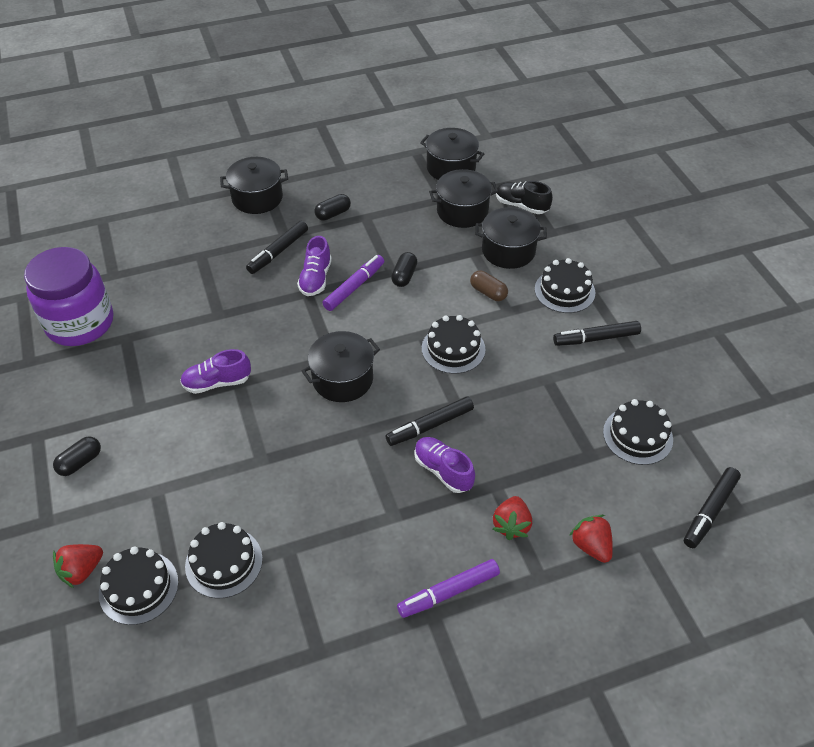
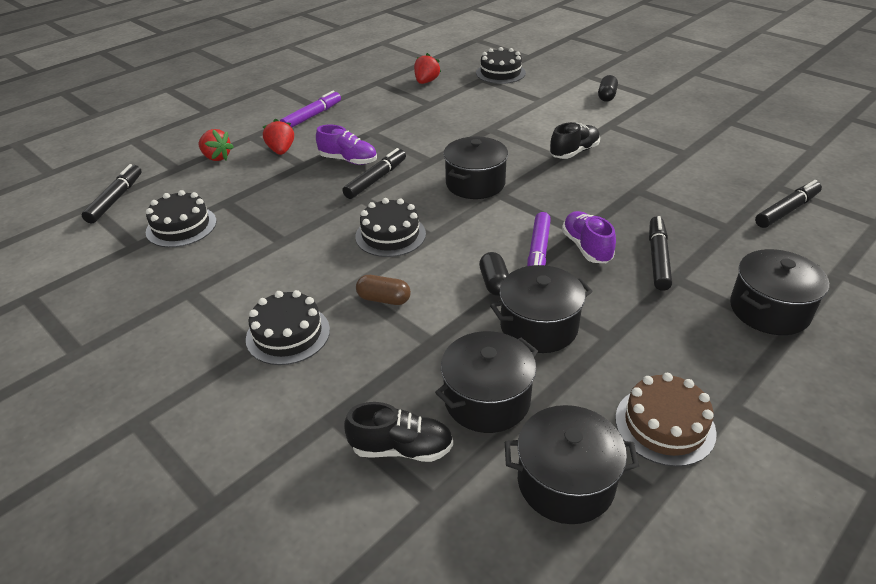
camera: 155 degrees right, 10 degrees down
(80, 323) = (736, 149): purple jar -> none
(82, 570) = (539, 69): red strawberry -> red strawberry (426, 82)
(217, 382) = (574, 152): purple shoe -> black shoe
(224, 562) = (463, 90): black cake -> none
(333, 214) = (653, 325): black capsule -> none
(382, 171) = (665, 425): none -> brown cake
(508, 251) = (385, 361): black pot -> black pot (539, 326)
(596, 338) = (236, 293): black marker -> black marker (786, 210)

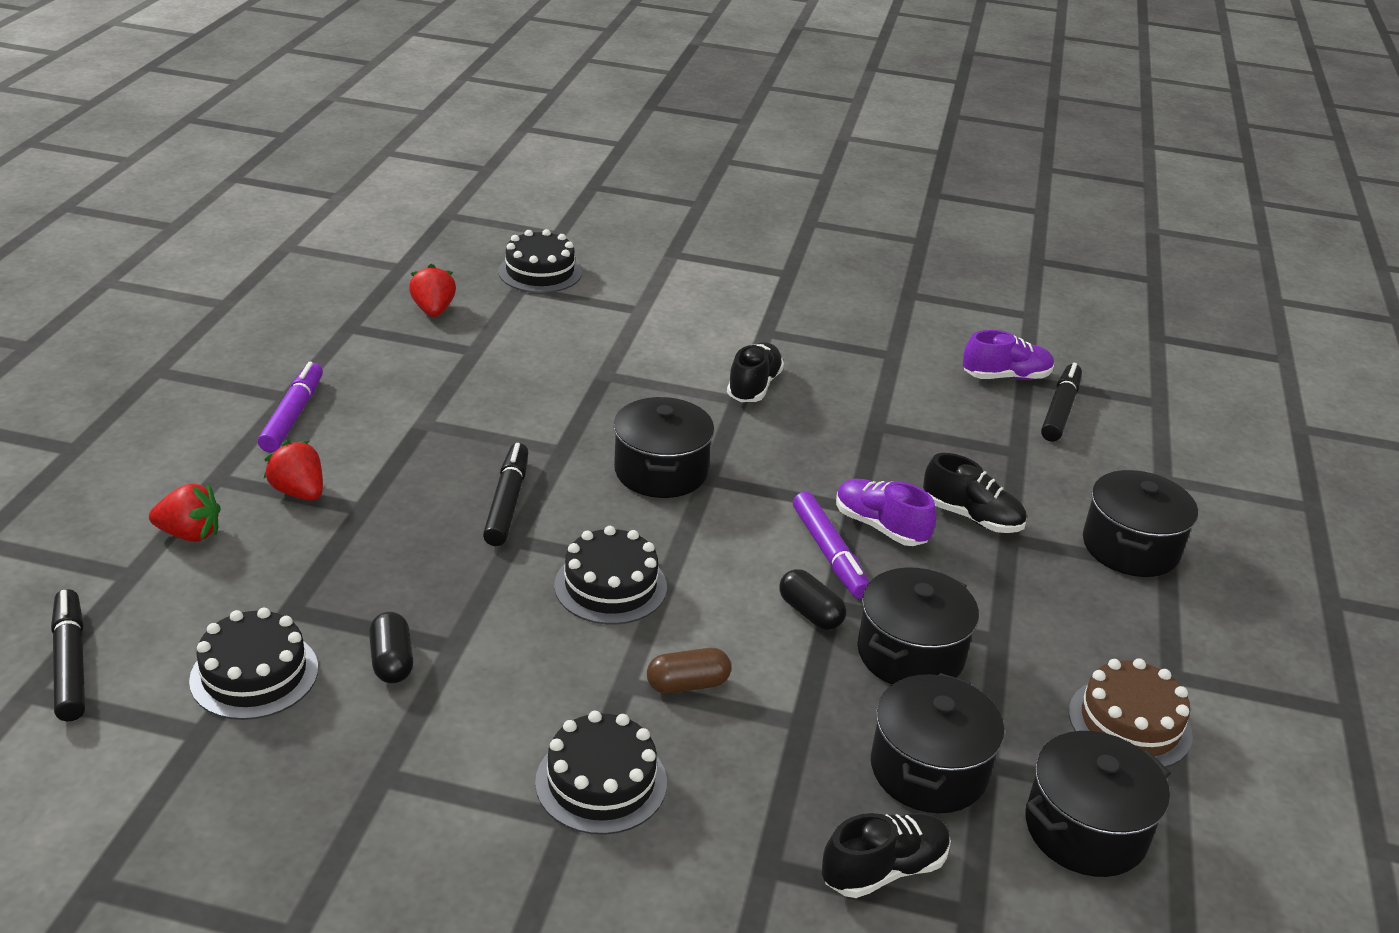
camera: 35 degrees left, 5 degrees down
(348, 160) = (432, 481): purple shoe -> purple shoe (1006, 377)
(606, 96) = (726, 284): black capsule -> black capsule (392, 661)
(658, 258) = (972, 517): black marker -> black shoe

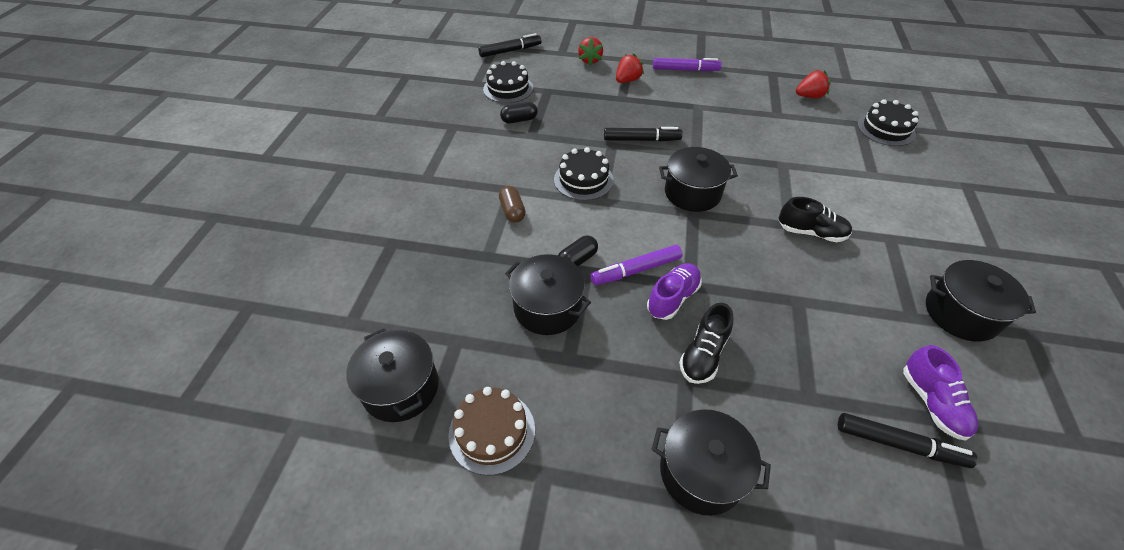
camera: 90 degrees right, 15 degrees up
(601, 782) = (447, 186): black cake -> none
(884, 869) = (384, 287): black shoe -> none
(928, 769) = (452, 310): black pot -> black pot (960, 313)

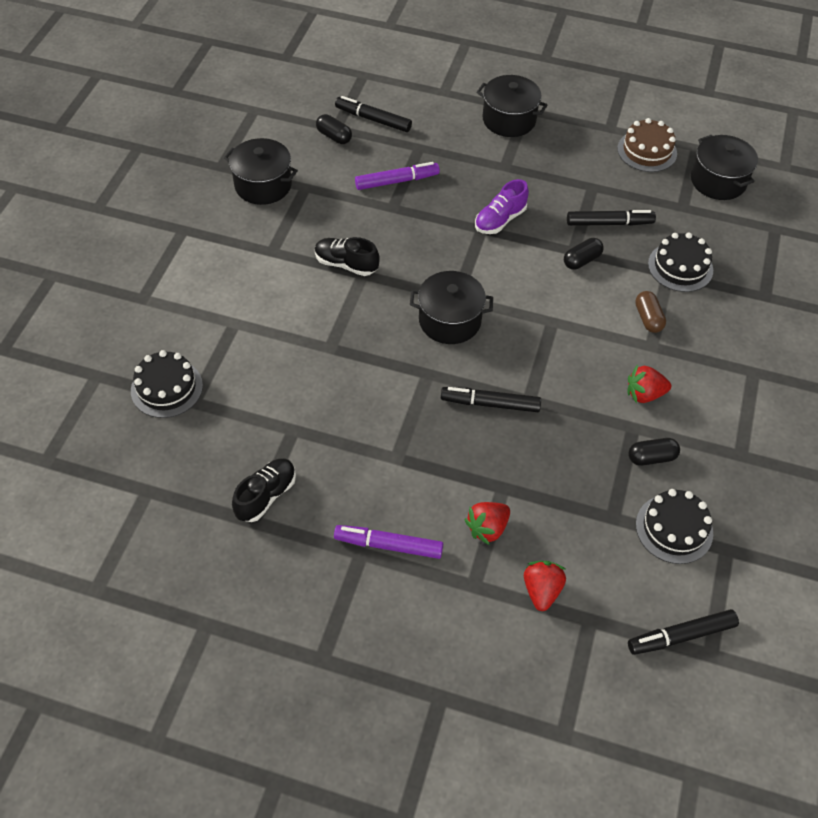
camera: 175 degrees left, 5 degrees up
(547, 308) = (609, 223): black pot -> black marker
(583, 180) = (569, 350): black cake -> black cake (680, 267)
(636, 270) = (527, 246): purple marker -> purple marker (397, 181)
(703, 354) = (487, 179): black shoe -> black shoe (266, 496)
(809, 96) = (228, 461): red strawberry -> red strawberry (644, 394)
(932, 402) = (334, 136): purple shoe -> black capsule

